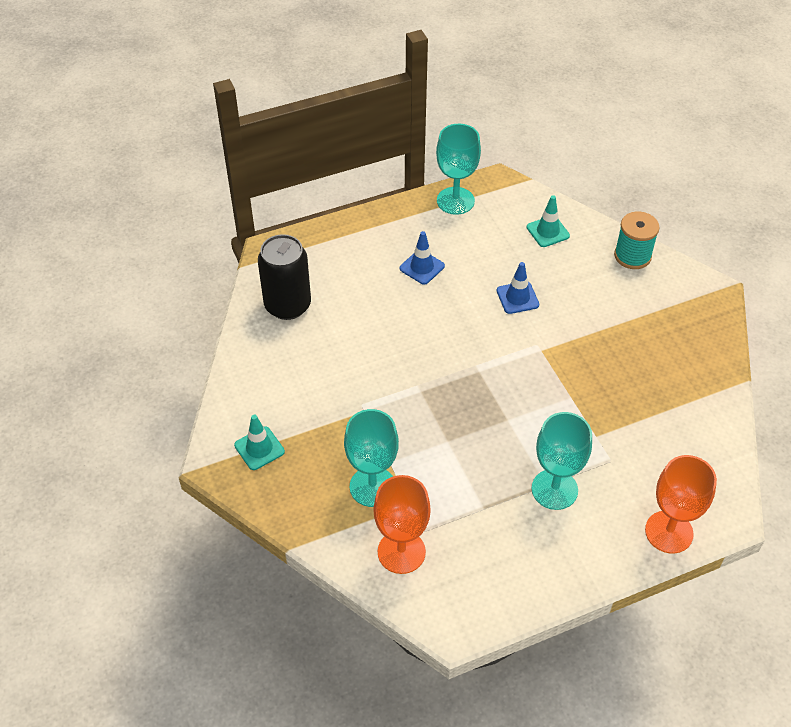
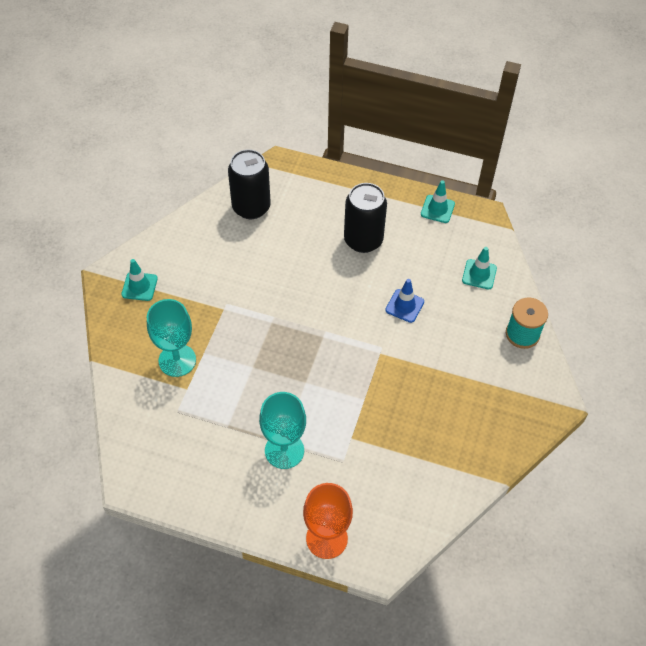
camera: 40 degrees right, 5 degrees up
(401, 552) = (150, 413): orange goblet -> none
(422, 267) = (363, 240): blue traffic cone -> black can
(455, 201) = (437, 209): turquoise goblet -> turquoise traffic cone

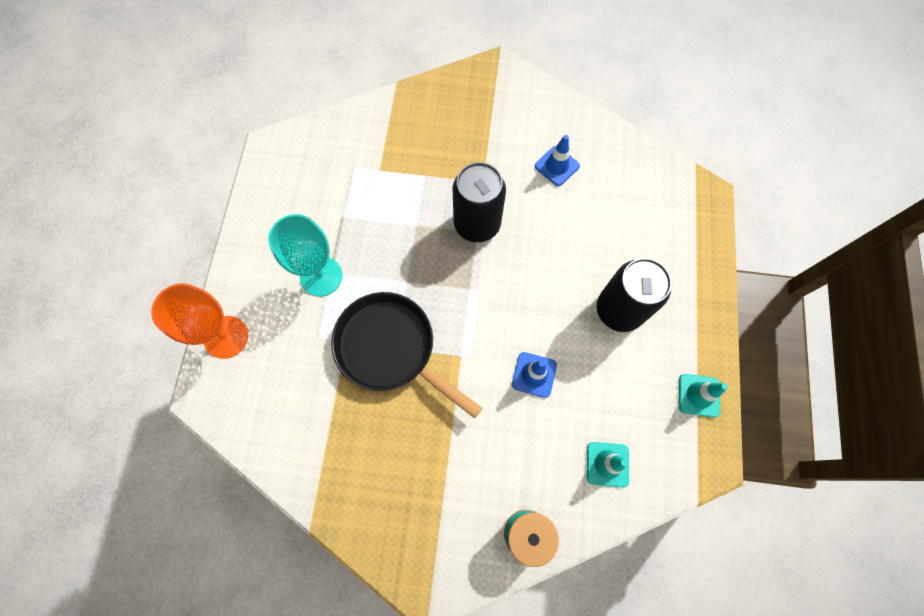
camera: 80 degrees right, 15 degrees up
(139, 286) = (492, 98): turquoise traffic cone -> none
(177, 360) = (410, 153): turquoise goblet -> none
(224, 253) = (557, 166): none -> blue traffic cone
(251, 207) = (629, 178): black can -> black can (477, 224)
(364, 403) = (391, 348): none -> black pan

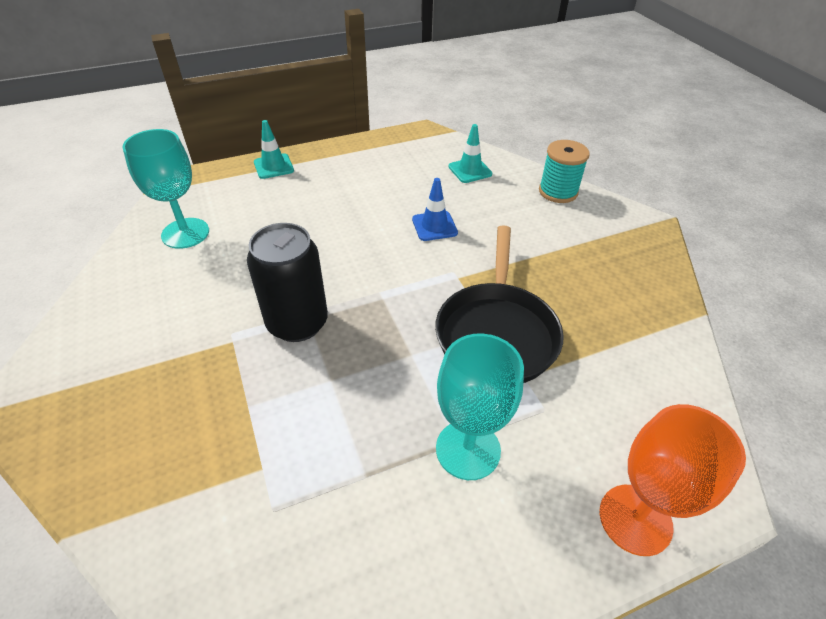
camera: 120 degrees left, 25 degrees down
(557, 166) = (182, 285): blue traffic cone -> none
(619, 310) = (335, 197): black can -> none
(620, 181) = (185, 233): none -> turquoise goblet
(698, 395) = (379, 145): turquoise traffic cone -> turquoise traffic cone (273, 166)

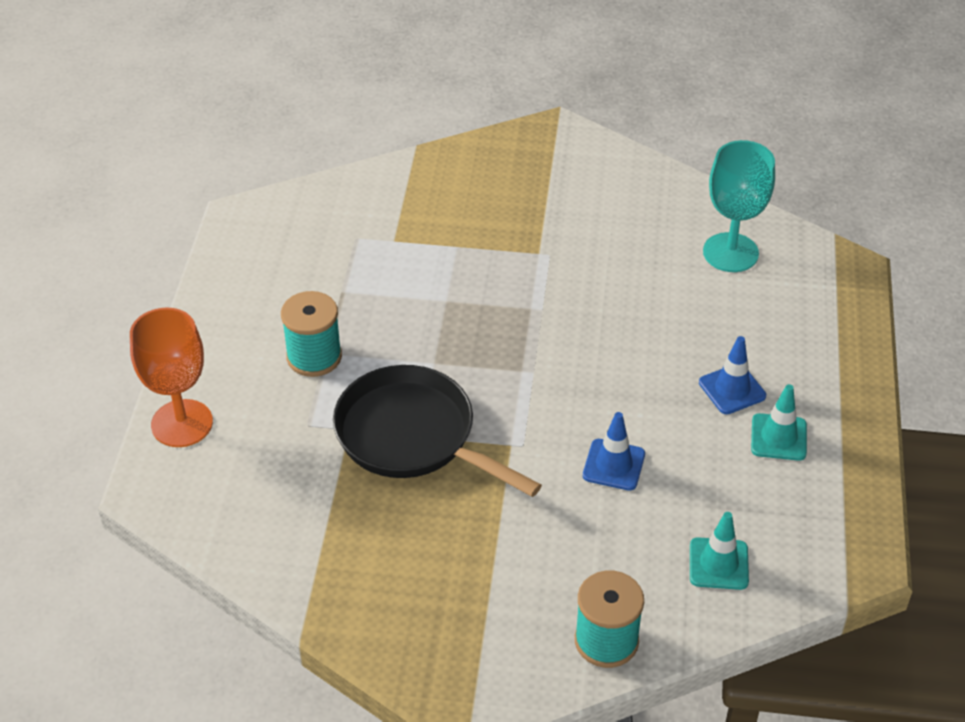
camera: 120 degrees right, 0 degrees up
(273, 166) = (840, 357): turquoise traffic cone -> turquoise traffic cone (778, 437)
(297, 323) = (531, 300): black can -> none
(331, 198) = (732, 389): none -> blue traffic cone
(468, 449) = (314, 357): turquoise goblet -> turquoise spool

